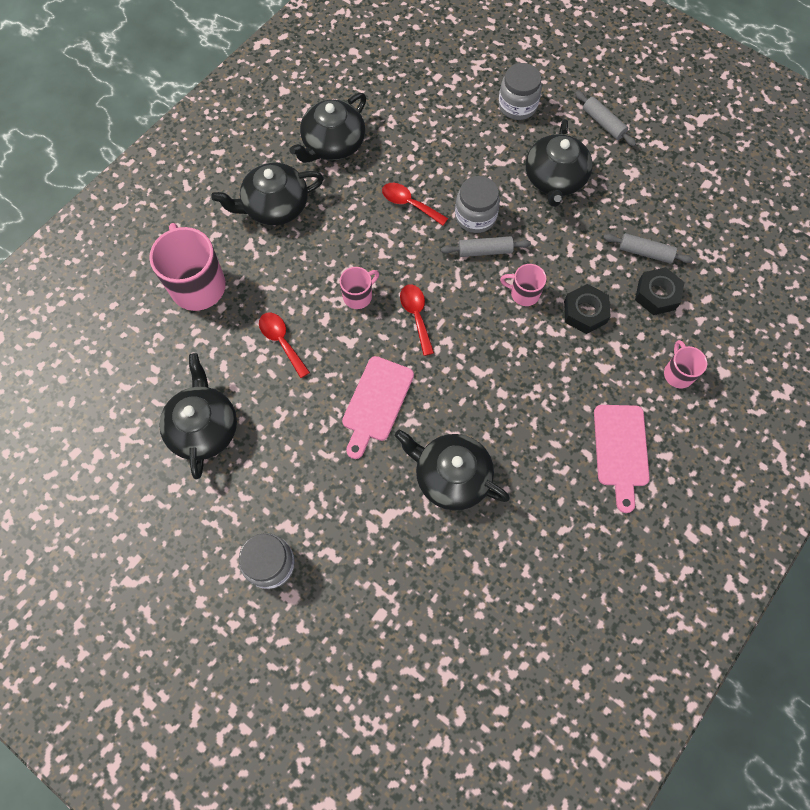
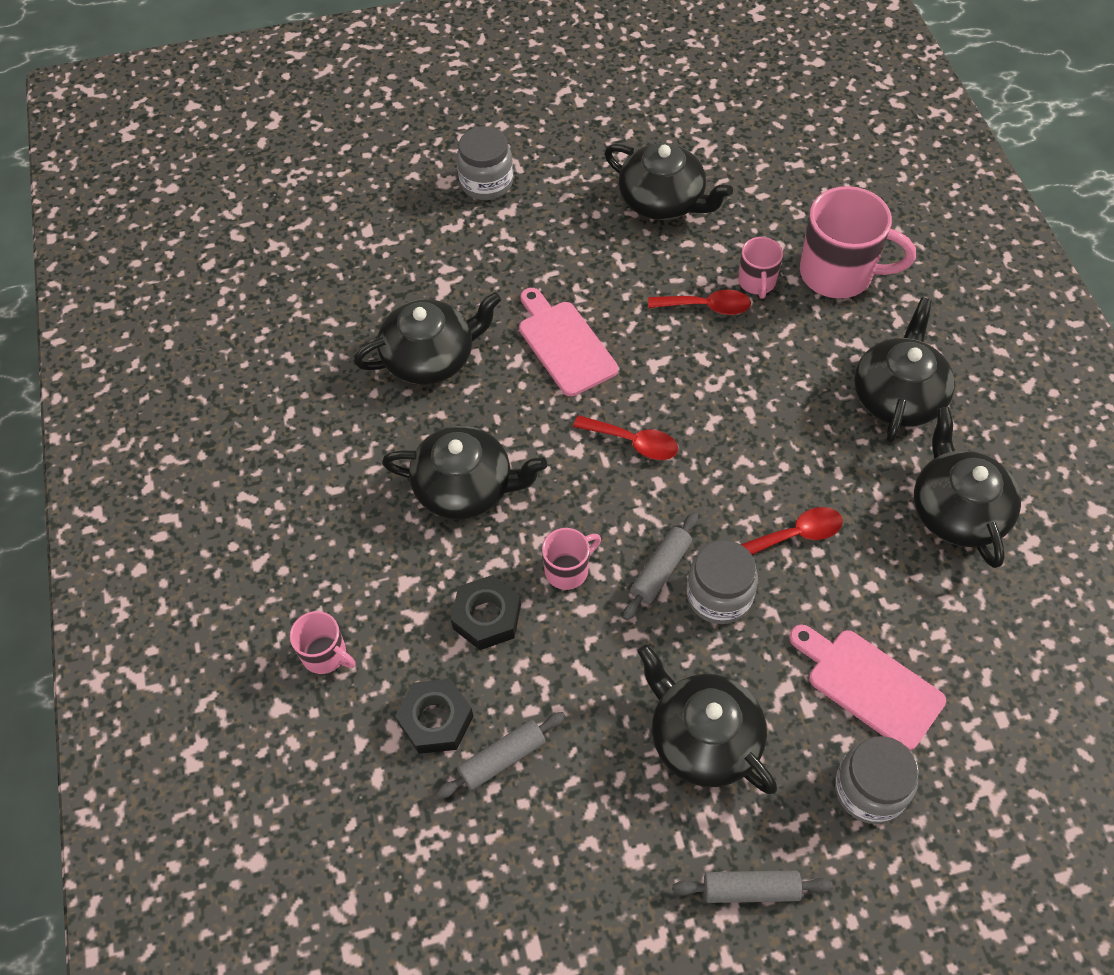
camera: 130 degrees right, 10 degrees down
(358, 296) = (705, 404): pink mug -> pink mug (757, 282)
(522, 382) = (465, 487): none -> black teapot
(621, 450) = (307, 523): pink cutting board -> pink cutting board (869, 685)

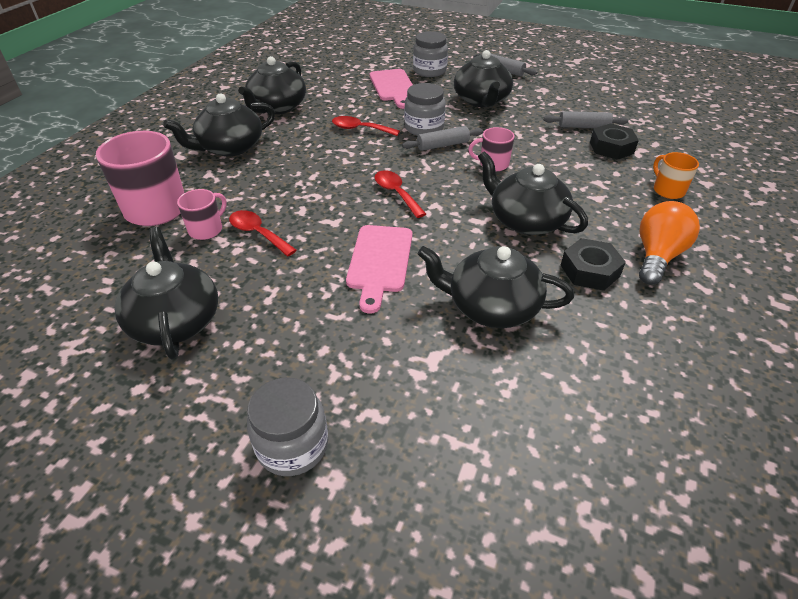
camera: 145 degrees left, 15 degrees down
(304, 516) = (657, 256): none -> orange light bulb
(325, 655) = (667, 190): pink mug -> orange mug
(487, 617) = (556, 167): black nut -> black nut (589, 271)

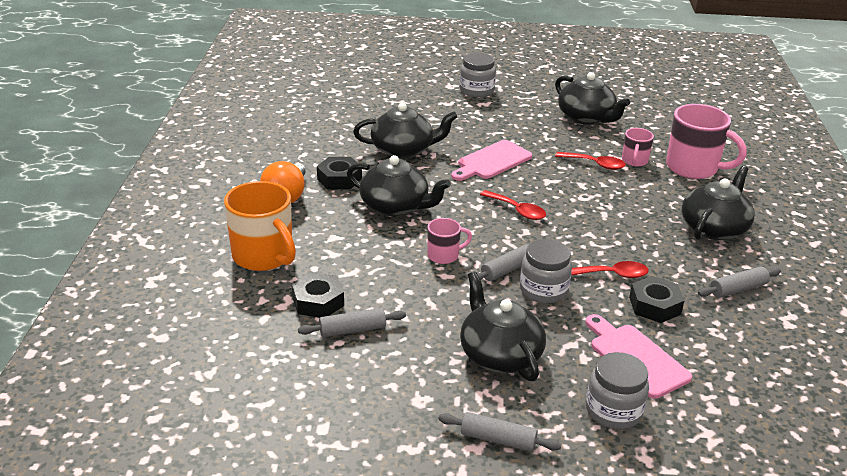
camera: 160 degrees right, 10 degrees down
(277, 107) = (737, 289): black teapot -> grey rolling pin
(350, 108) = (654, 305): none -> black nut
(380, 262) = (492, 161): pink cutting board -> pink cutting board turned 120 degrees counterclockwise
(667, 190) = (264, 256): orange mug -> orange mug, size x1.92

